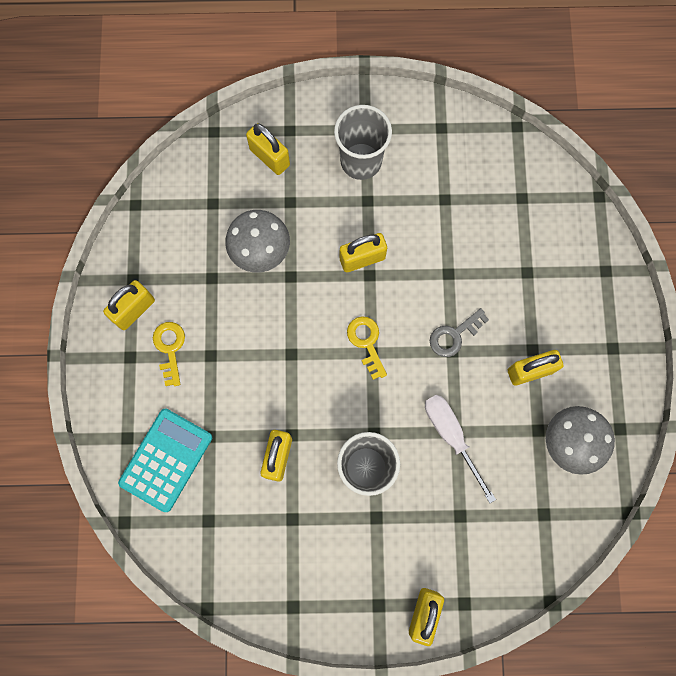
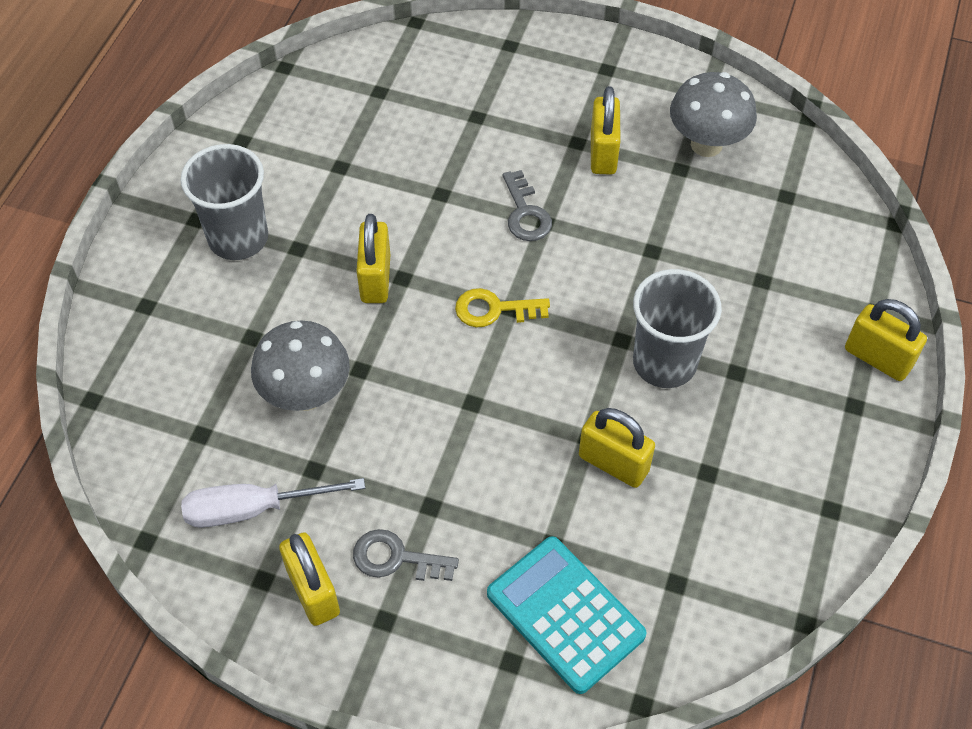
camera: 70 degrees left, 20 degrees down
(170, 348) = (396, 558): yellow key -> grey key
(270, 157) = (171, 341): yellow padlock -> none
(451, 436) = (656, 257): white screwdriver -> white screwdriver (253, 509)

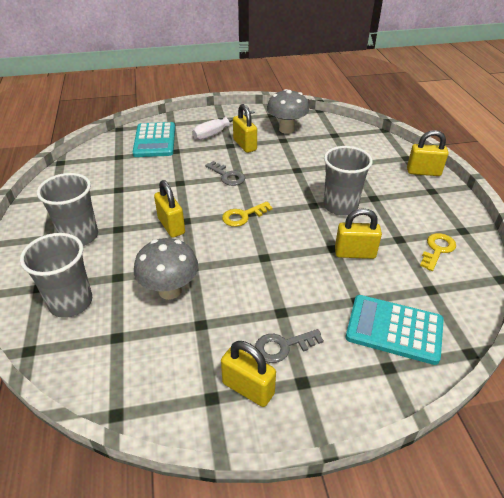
camera: 30 degrees left, 15 degrees down
(173, 350) = (71, 302): none -> grey cup
(253, 509) = (178, 361): white screwdriver -> white screwdriver (217, 132)
(458, 77) = (155, 140): none -> turquoise calculator
(752, 522) = (437, 249): none -> yellow key

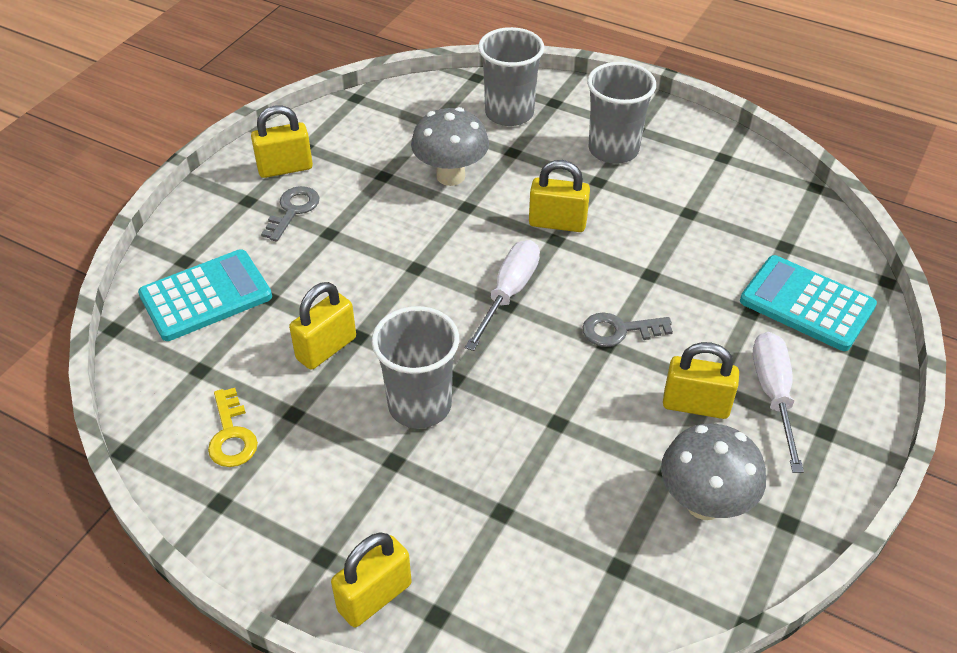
camera: 130 degrees right, 5 degrees up
(243, 216) = (508, 293): yellow key -> white screwdriver

